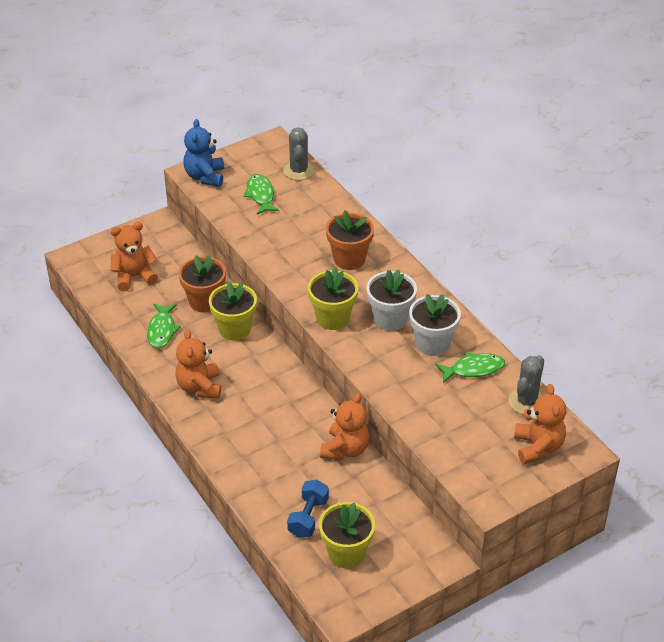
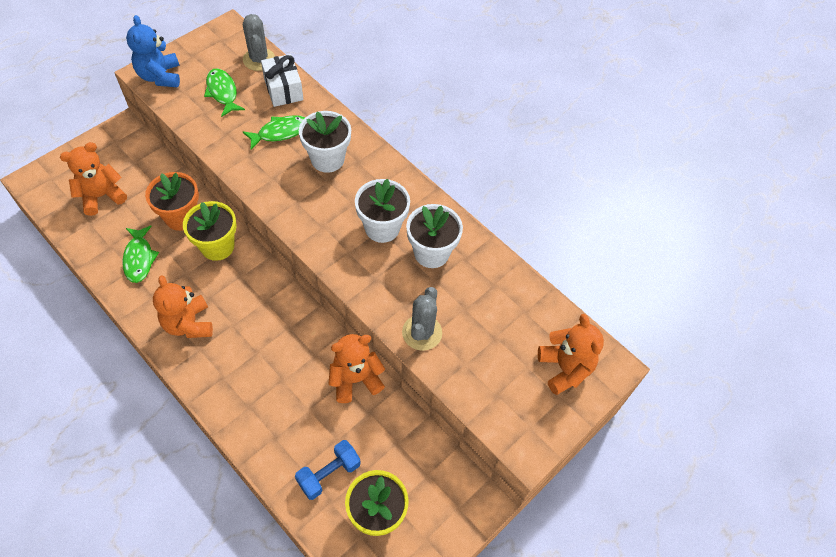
camera: 15 degrees left, 15 degrees up
(308, 517) = (329, 474): blue dumbbell -> blue dumbbell turned 45 degrees clockwise
(318, 198) = (283, 89): none -> white gift
(333, 318) = (321, 235): yellow flower pot -> none
(345, 449) = (355, 379): orange teddy bear -> orange teddy bear turned 120 degrees counterclockwise
(349, 259) = (327, 159): orange flower pot -> white flower pot
(473, 369) = (480, 278): green fish -> green fish (280, 132)
(526, 402) = (542, 312): grey cactus -> grey cactus (422, 332)

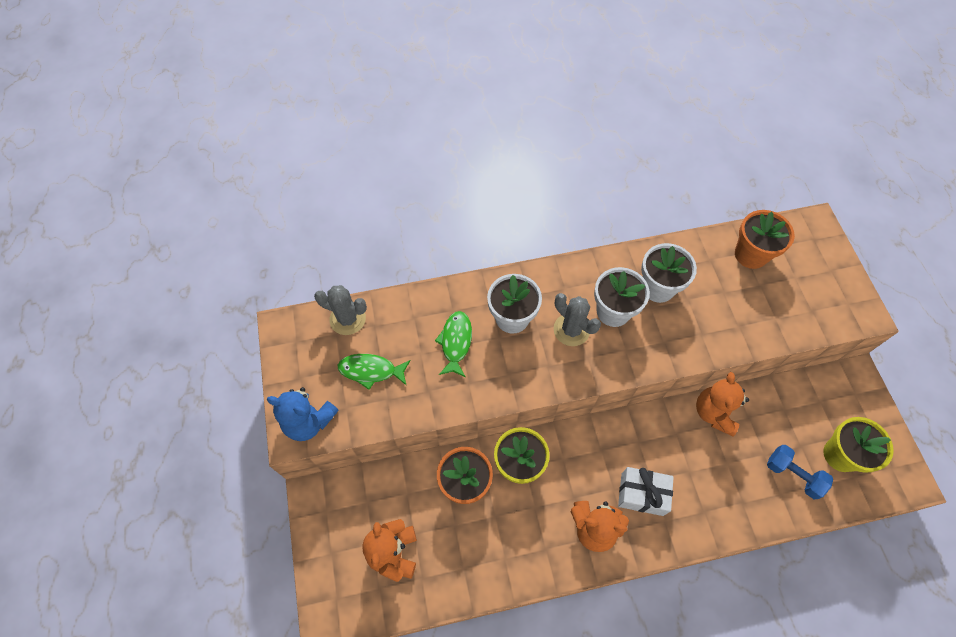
camera: 55 degrees left, 5 degrees up
(139, 258) = (494, 544): green fish -> none
(283, 89) = (402, 315): white gift -> white gift (642, 494)
(329, 474) = (793, 474): blue dumbbell -> blue dumbbell turned 45 degrees counterclockwise
(422, 332) = (733, 334): grey cactus -> grey cactus (571, 330)
(526, 317) = (751, 254): none -> orange flower pot
(565, 368) = (807, 254): orange teddy bear -> none

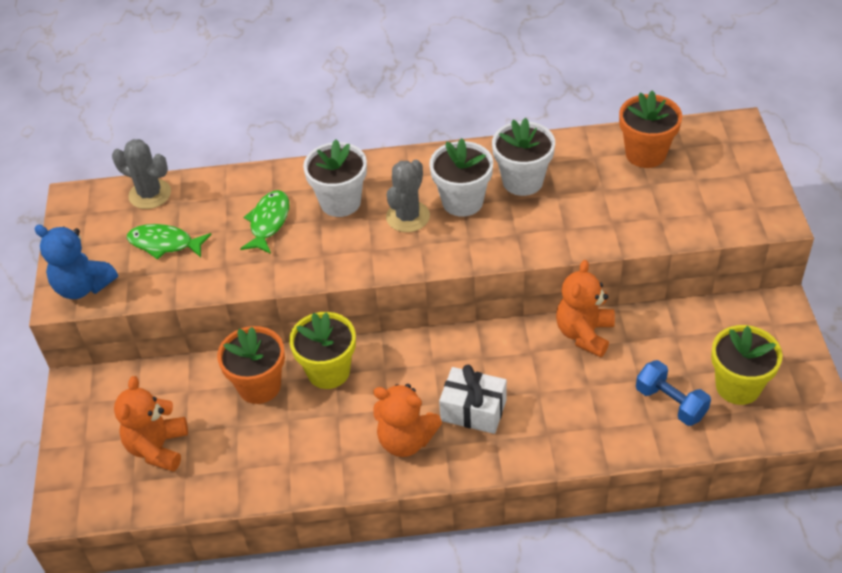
camera: 10 degrees right, 15 degrees down
(571, 330) = (408, 217): grey cactus -> grey cactus turned 60 degrees clockwise

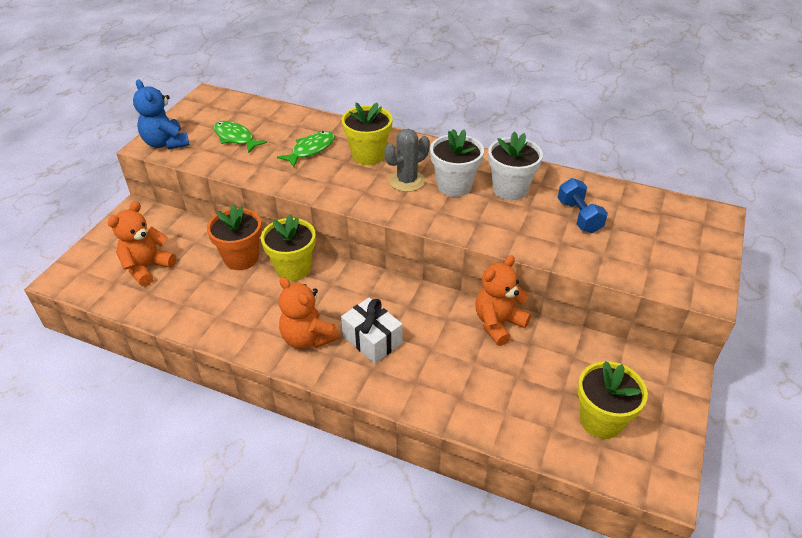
camera: 25 degrees right, 5 degrees down
(150, 194) = (253, 108): grey cactus -> none
(340, 202) = (368, 155): white flower pot -> yellow flower pot
(645, 154) = (623, 206): orange flower pot -> none
(670, 403) = (532, 406): blue dumbbell -> blue dumbbell (579, 216)

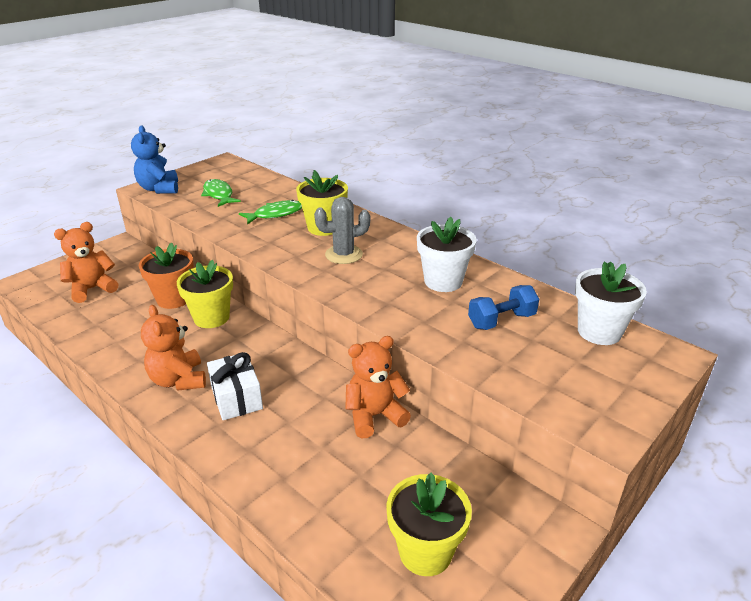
camera: 20 degrees right, 10 degrees down
(454, 186) = (387, 267): white flower pot -> white flower pot (599, 332)
(579, 216) = (501, 321): blue dumbbell -> blue dumbbell turned 60 degrees clockwise

